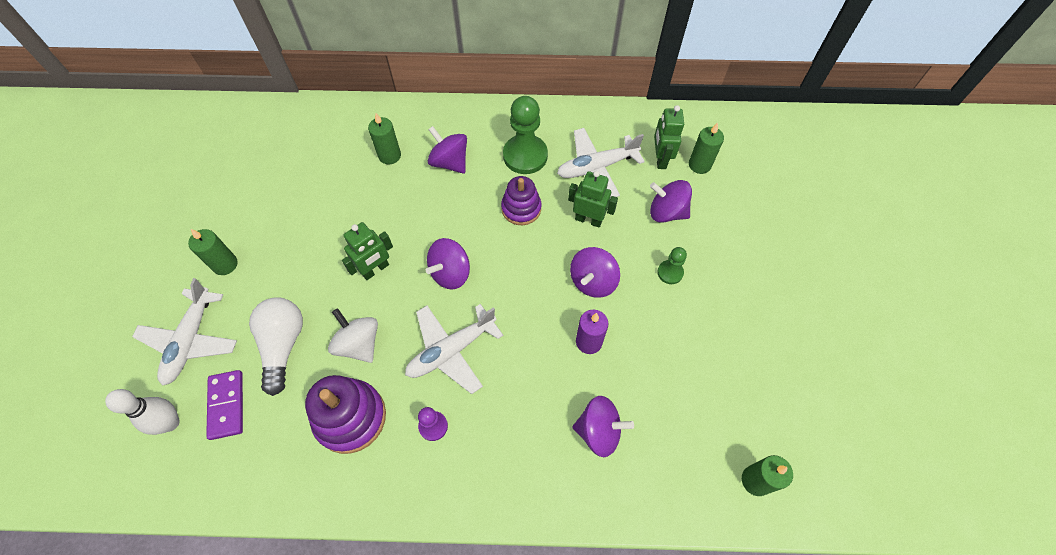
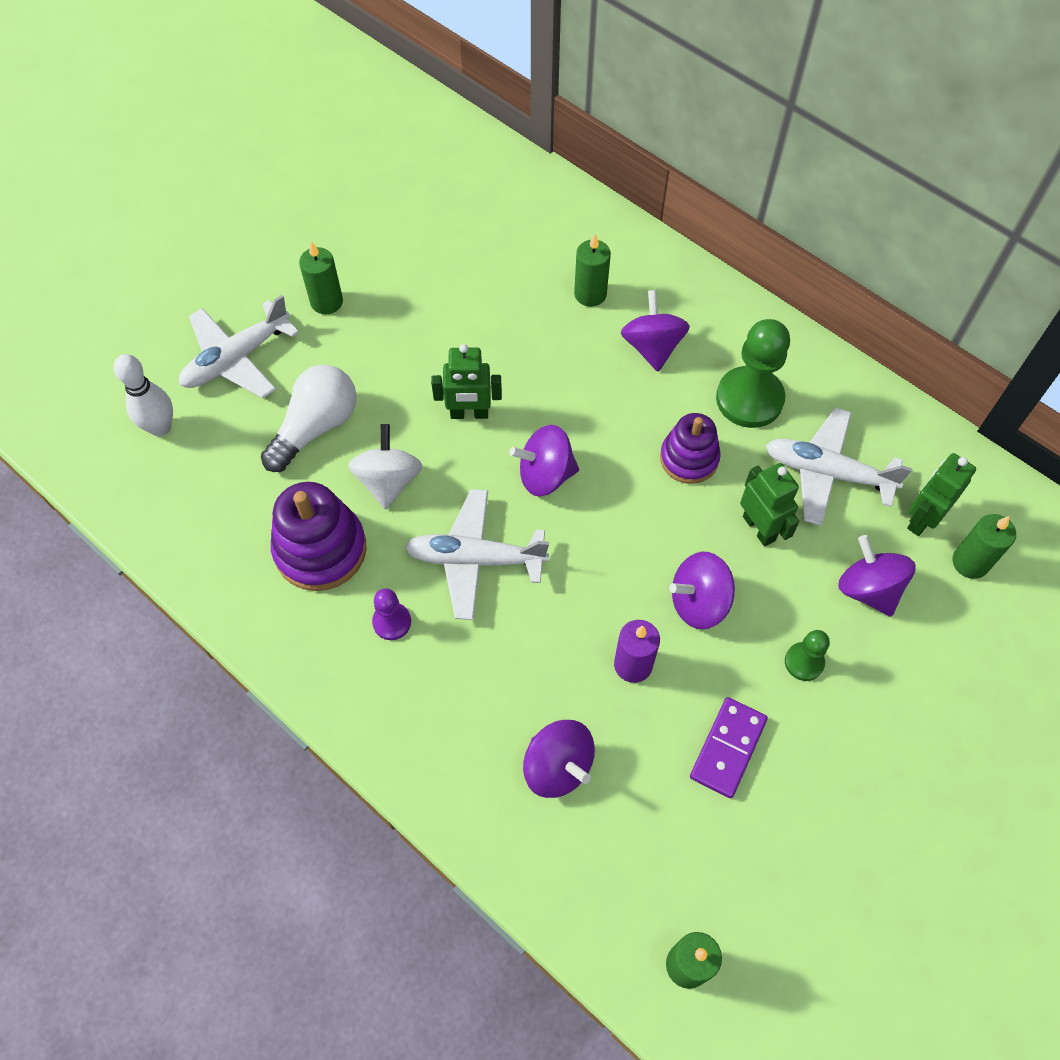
camera: 40 degrees right, 0 degrees up
(226, 405) = (220, 448): purple domino -> purple domino (727, 748)

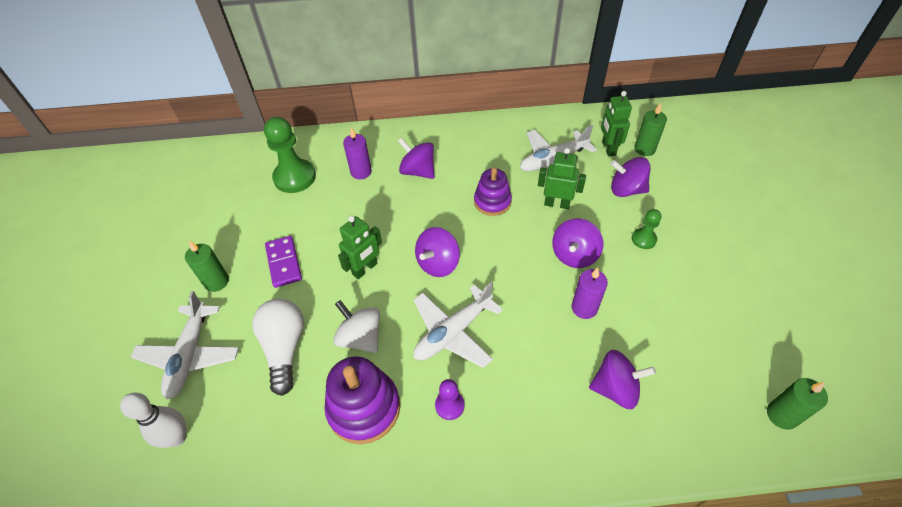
camera: 45 degrees left, 10 degrees down
(590, 294) = (361, 172): green candle -> purple candle
(727, 748) = (666, 303): purple domino -> purple domino (284, 263)
(749, 399) = (486, 159): green pawn -> green pawn (294, 177)

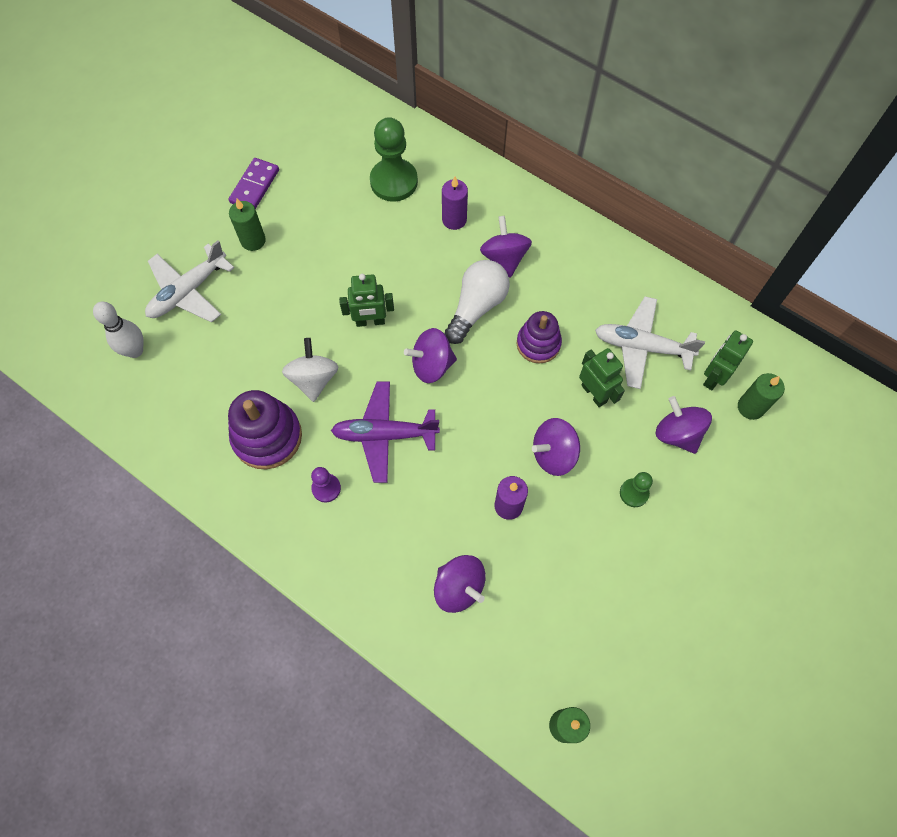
camera: 40 degrees right, 15 degrees up
(284, 263) = (314, 263): purple domino -> purple domino (254, 186)
(285, 348) = (254, 341): white light bulb -> white light bulb (477, 307)
(453, 332) = (384, 434): white plane -> purple plane

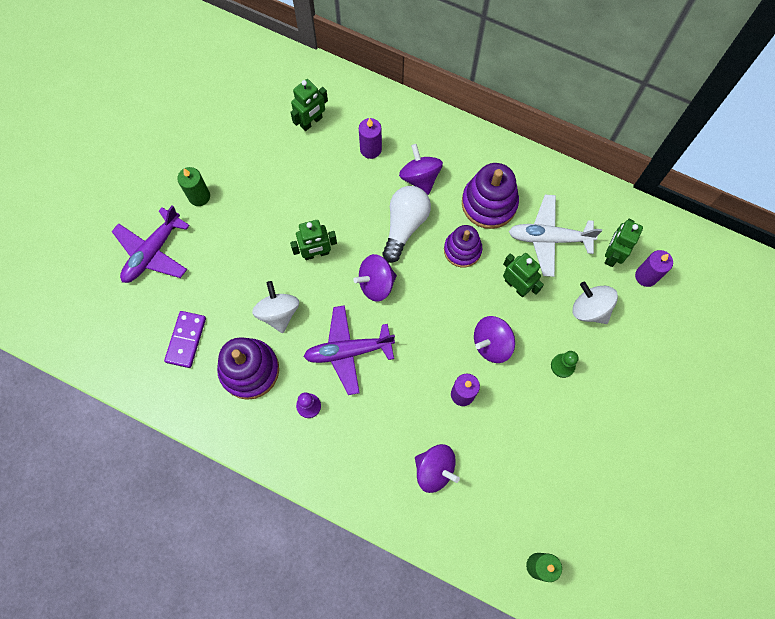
camera: 10 degrees left, 5 degrees up
(135, 350) = (118, 313): white bowling pin -> none
(188, 291) = (152, 252): white plane -> purple plane
(254, 186) = (189, 145): purple domino -> purple domino (186, 340)
(394, 181) = (311, 122): green pawn -> green robot
(578, 298) = (489, 203): none -> purple stacking toy
(677, 434) = (590, 309): purple spinning top -> white spinning top
(750, 407) = (646, 276): green candle -> purple candle

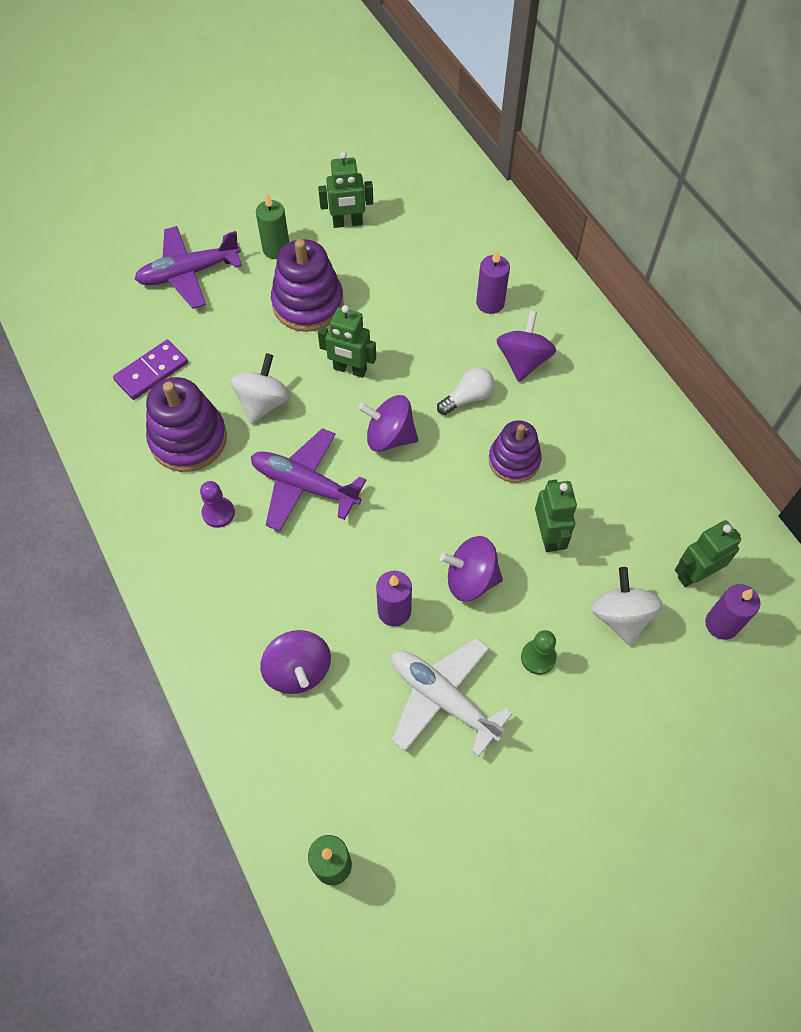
camera: 35 degrees right, 10 degrees down
(311, 122) = (447, 243): green robot -> green robot (347, 223)
(404, 226) = (467, 398): white light bulb -> white light bulb, size x0.61
(489, 203) = (583, 431): purple stacking toy -> purple stacking toy (308, 303)
(549, 238) = (628, 509): white plane -> white plane (443, 698)

